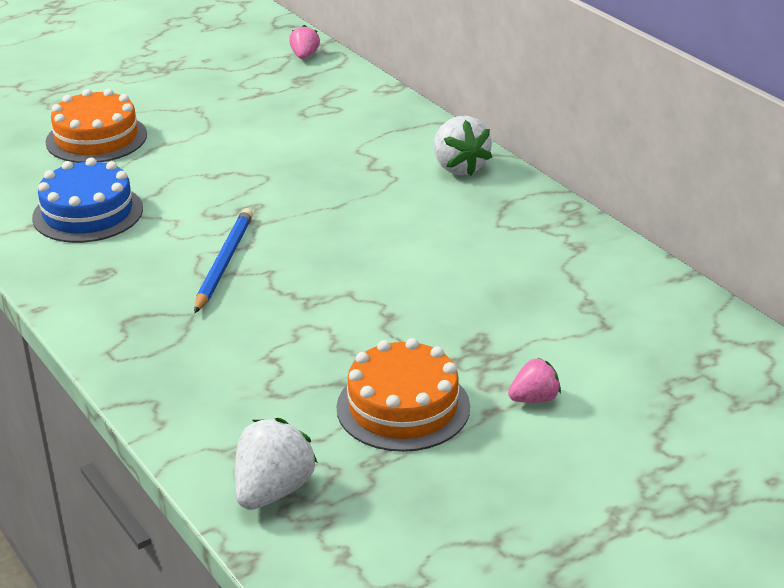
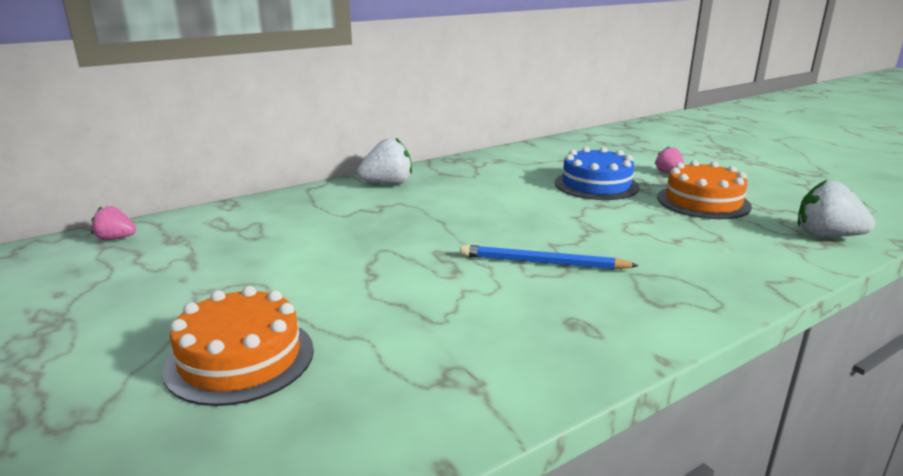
camera: 90 degrees left, 10 degrees down
(88, 213) = (446, 346): blue cake -> blue cake (596, 185)

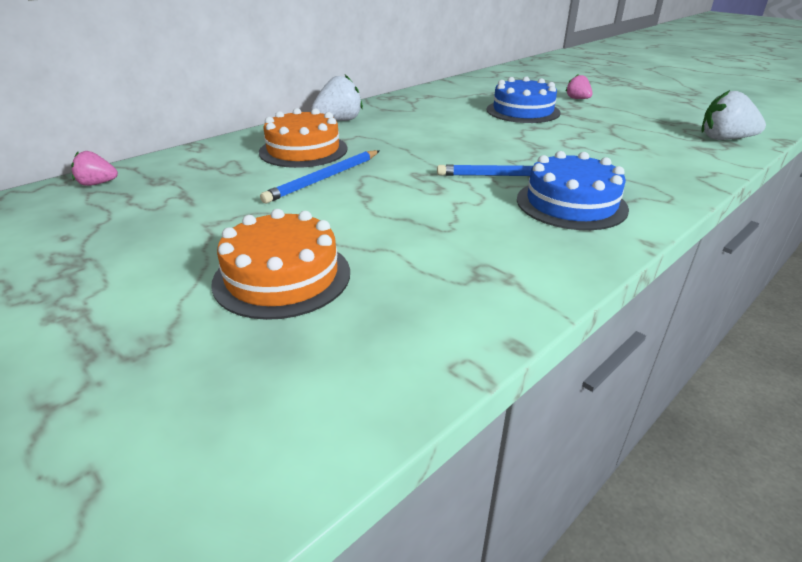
camera: 10 degrees left, 10 degrees up
(338, 250) = (324, 179): none -> blue pencil
(595, 303) = (571, 204): none -> blue cake
(703, 202) = (616, 119): orange cake -> orange cake (303, 150)

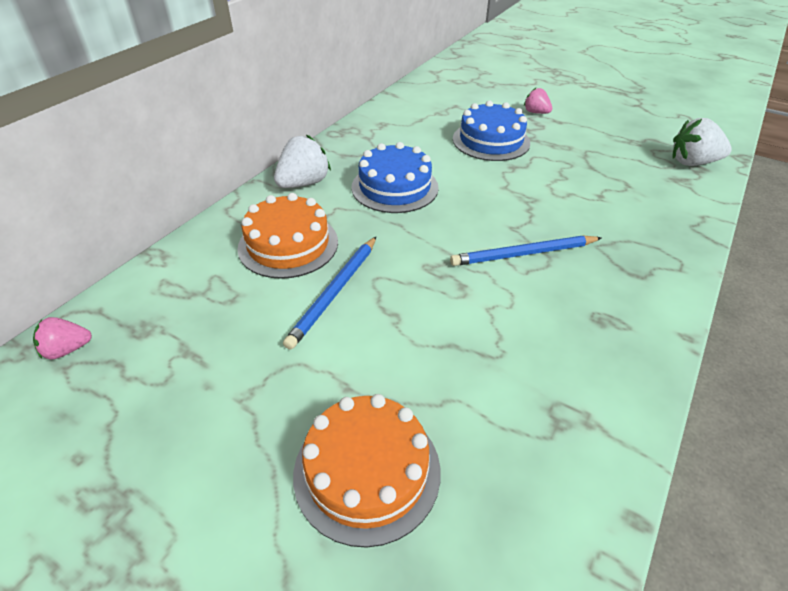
camera: 15 degrees left, 10 degrees up
(571, 204) = (598, 290): blue cake -> blue cake (394, 187)

